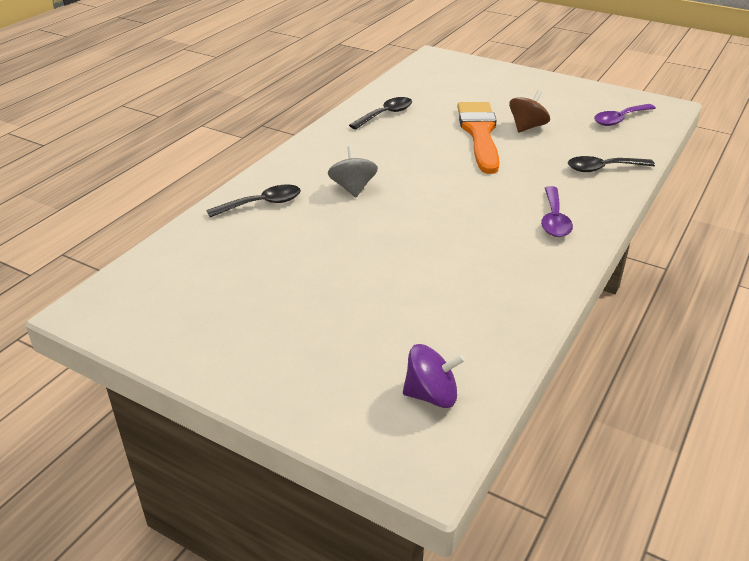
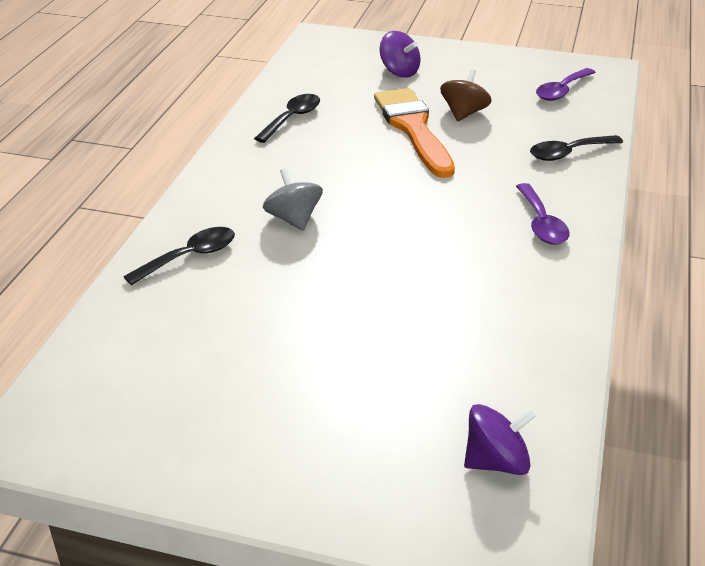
camera: 15 degrees left, 0 degrees up
(488, 89) = (399, 72): none -> purple spinning top

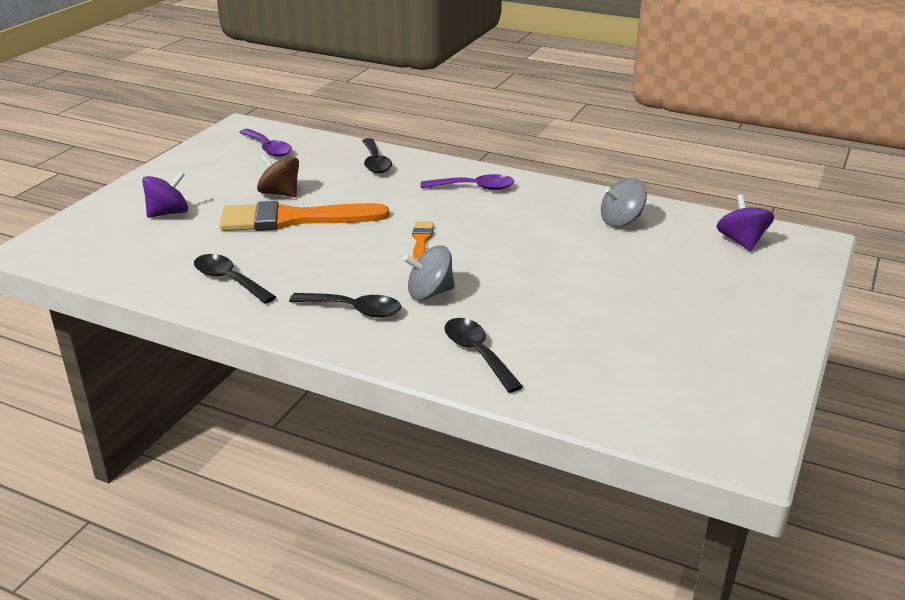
camera: 80 degrees left, 5 degrees down
(255, 183) = (354, 310): none -> black spoon
(398, 203) = (421, 240): none -> orange brush
(508, 343) = (621, 221): none -> grey spinning top

